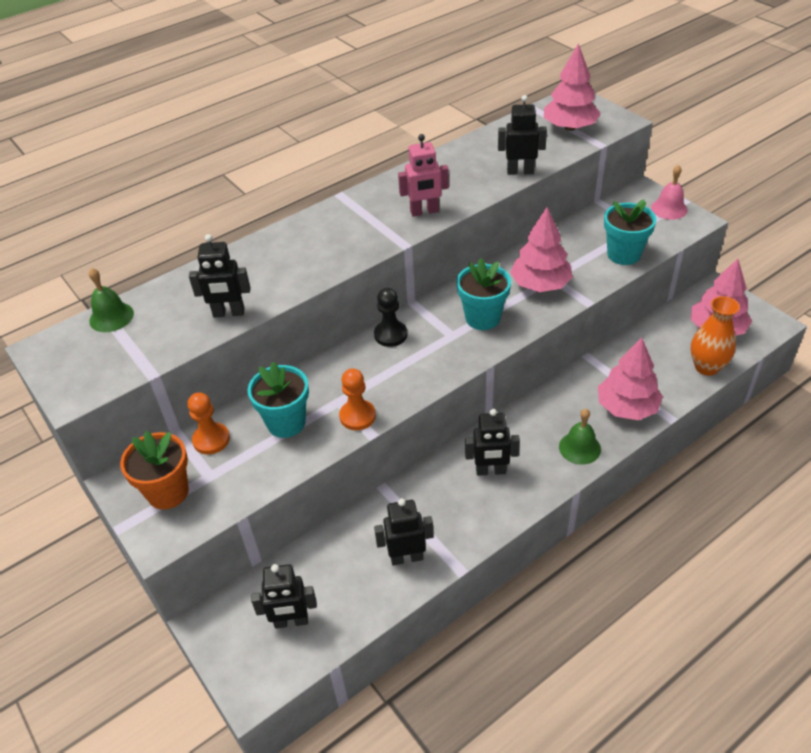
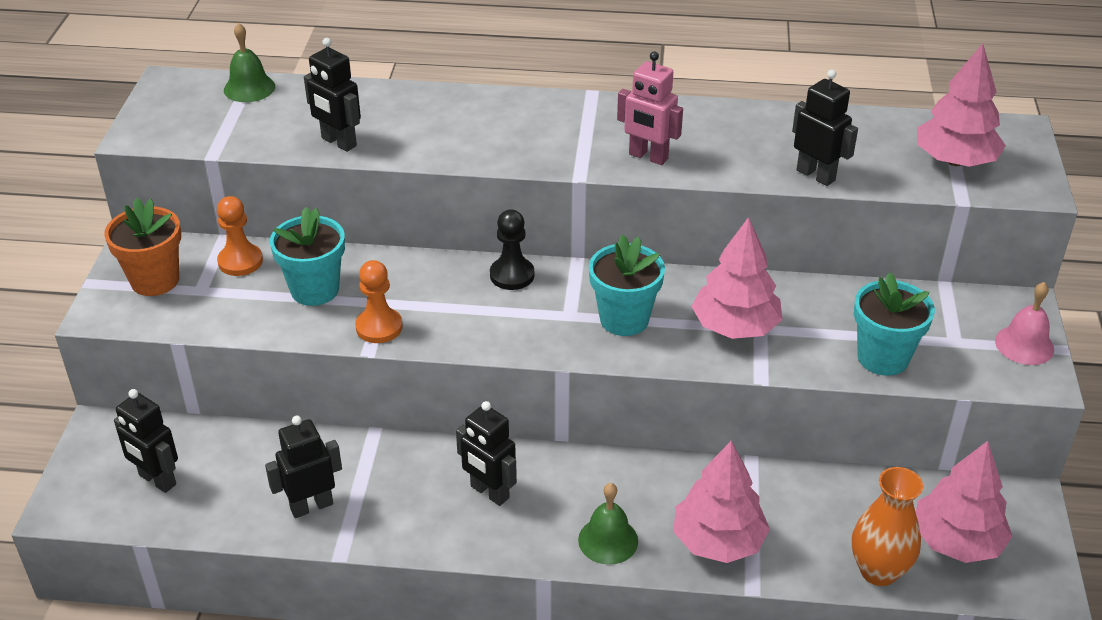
camera: 40 degrees right, 5 degrees down
(406, 557) = (311, 506): black robot -> black robot turned 60 degrees counterclockwise

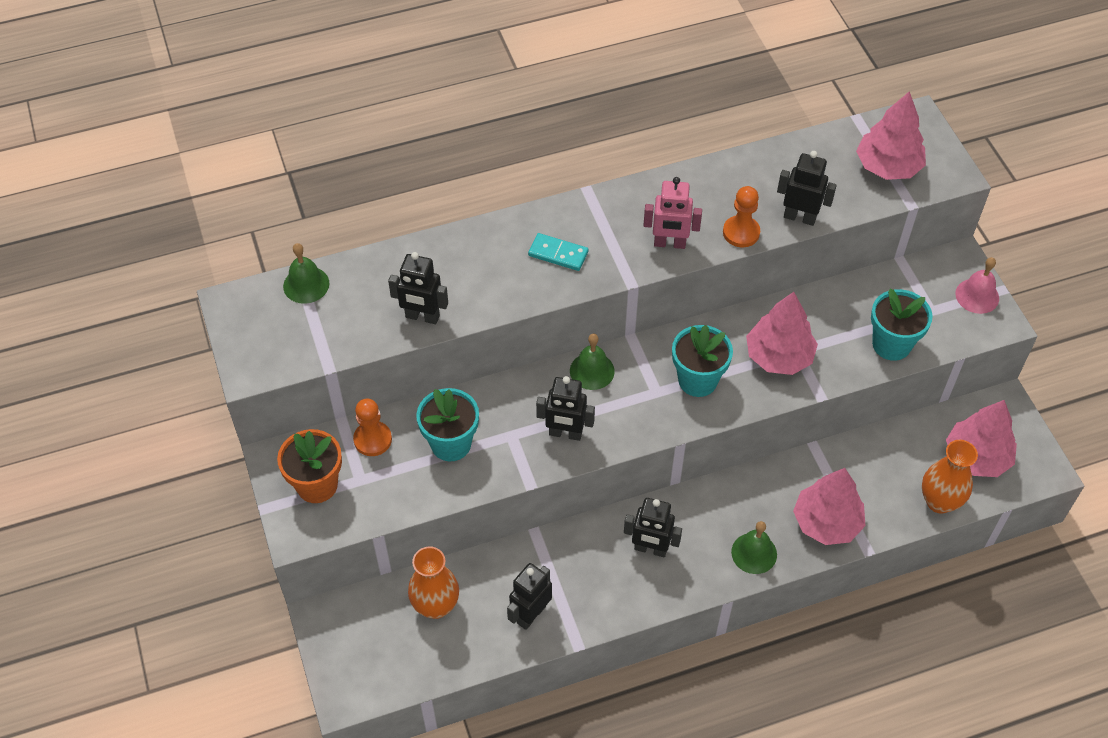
camera: 25 degrees left, 15 degrees up
(157, 480) = (400, 642): black robot -> black robot (565, 433)
(219, 460) = (436, 606): none -> orange vase
(379, 327) = (523, 459): orange pawn -> orange pawn (741, 232)
(512, 275) = (592, 371): black pawn -> green bell
(520, 132) = (558, 254): none -> turquoise domino

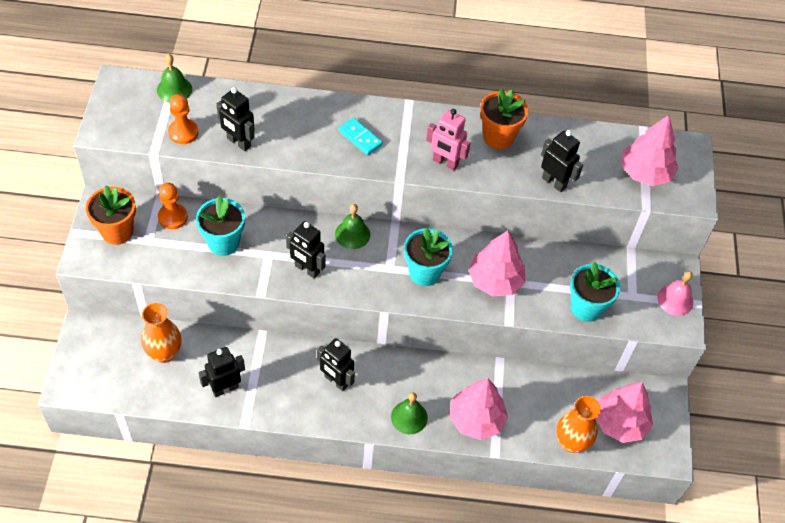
camera: 20 degrees right, 0 degrees up
(709, 190) = (498, 137): none -> orange flower pot
(741, 232) = (503, 176): orange pawn -> orange pawn (183, 132)

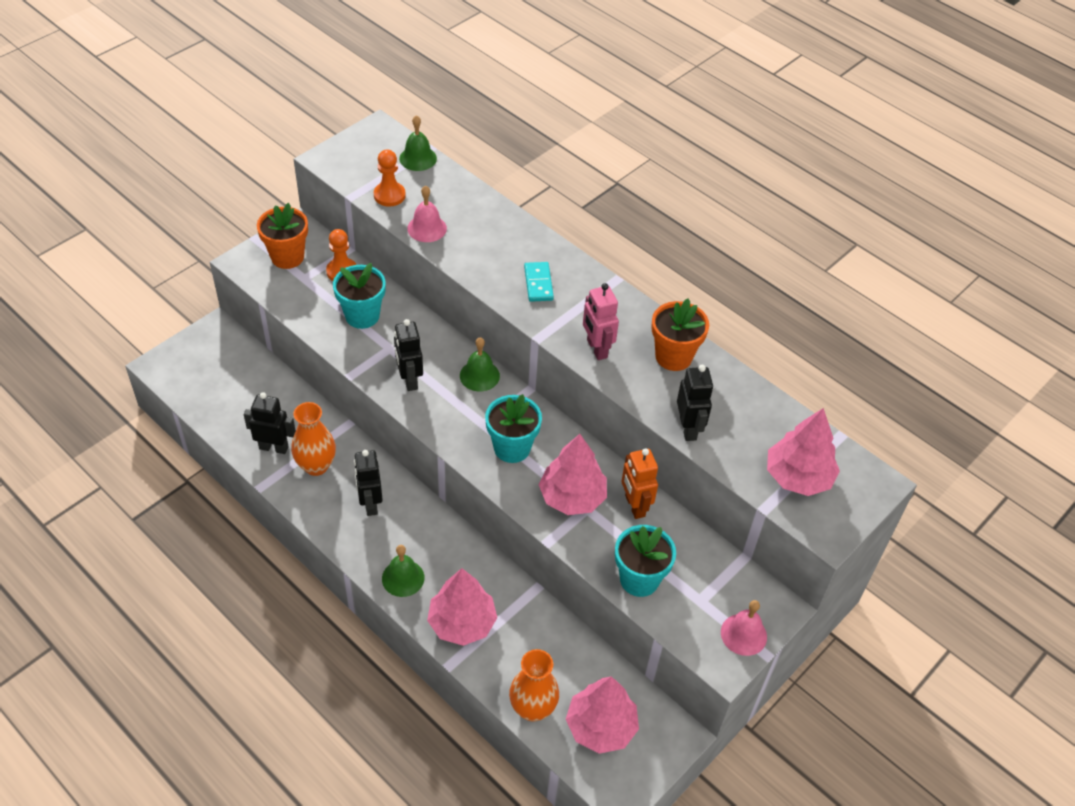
camera: 40 degrees right, 5 degrees down
(164, 353) = (255, 388): orange vase -> orange vase (316, 466)
(238, 142) = (427, 228): black robot -> pink bell
(538, 260) = (634, 506): none -> orange robot

